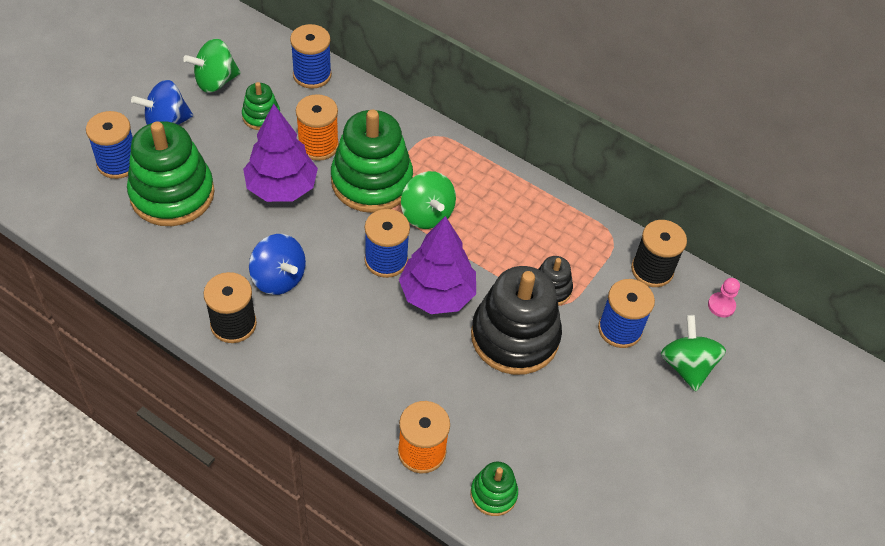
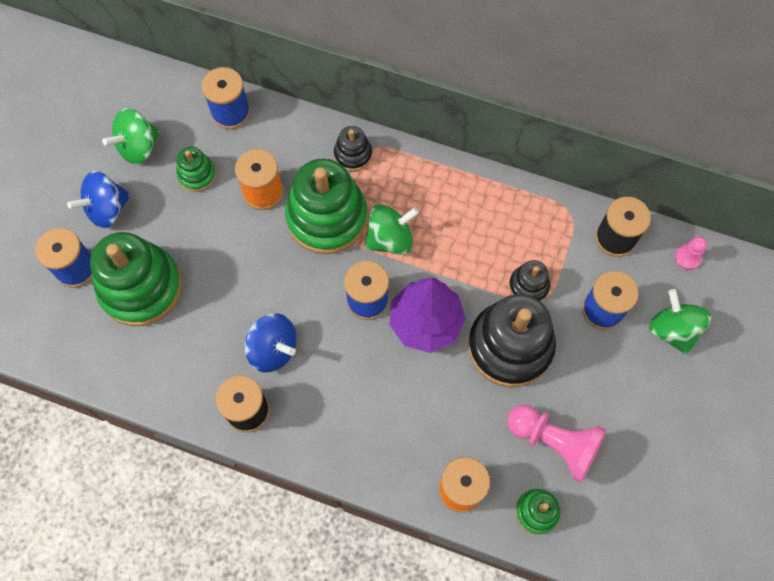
camera: 10 degrees left, 15 degrees up
(281, 187) = (243, 249): purple tree -> none
(415, 136) = (353, 154): none -> black stacking toy
(427, 214) = (390, 239): green spinning top -> green spinning top turned 75 degrees counterclockwise
(532, 435) = (554, 443): none -> pink pawn

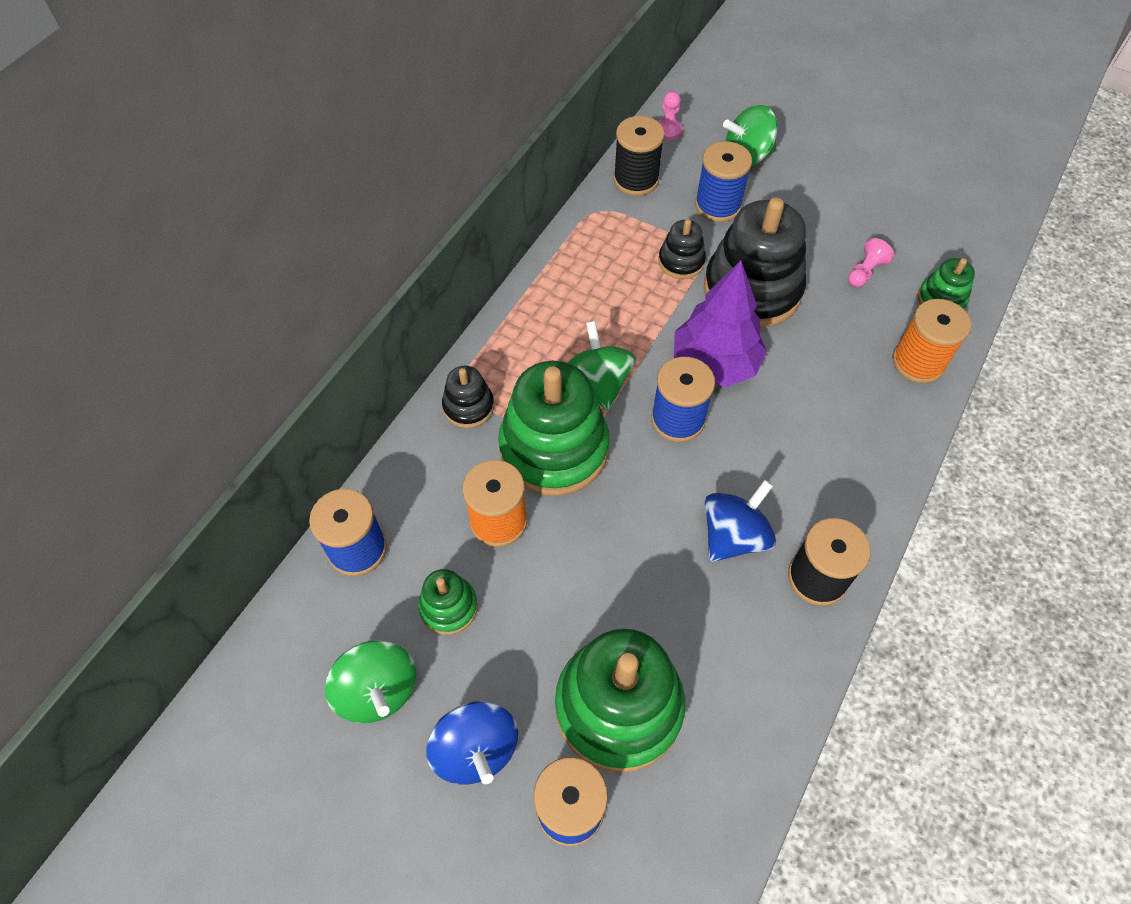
camera: 80 degrees left, 10 degrees down
(554, 443) = (865, 272): pink pawn -> pink pawn, size x0.50

